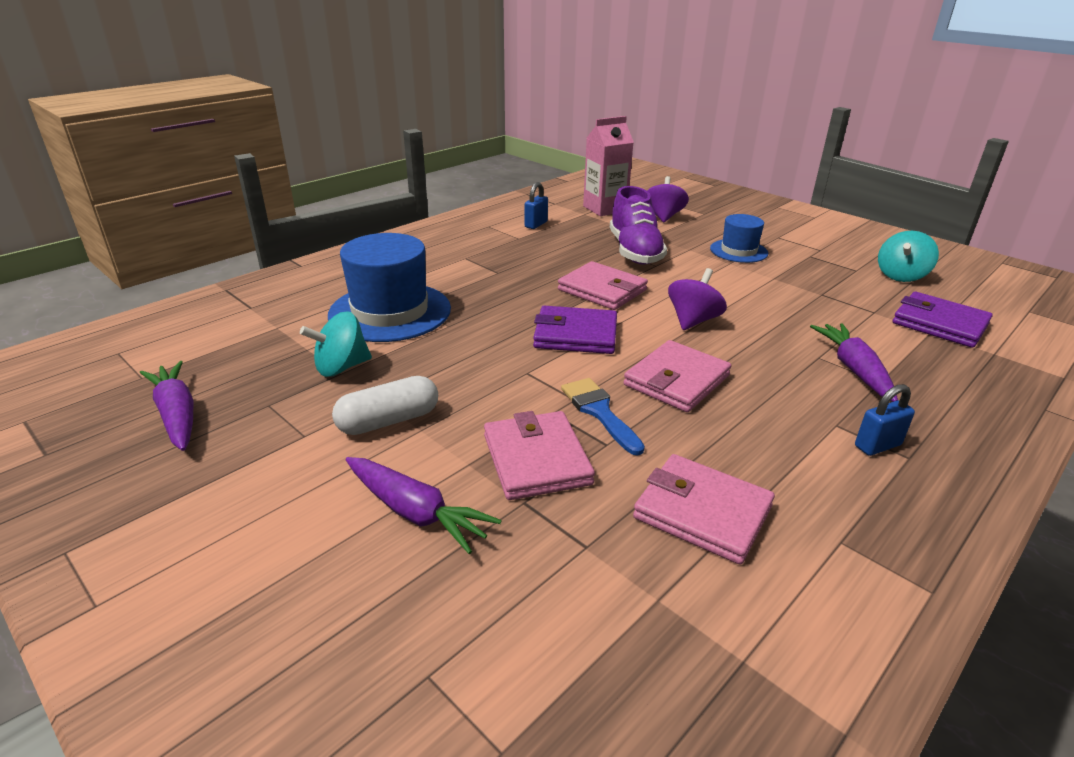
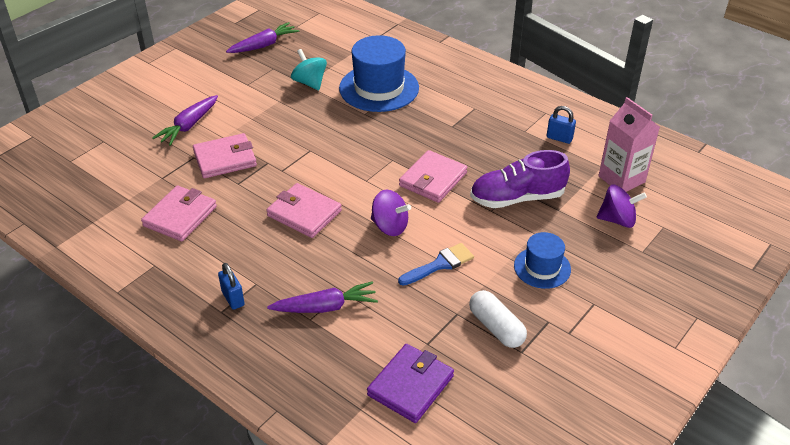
camera: 85 degrees right, 10 degrees up
(388, 421) = (259, 107): white capsule -> white capsule (496, 327)
(575, 335) = (359, 168): purple wallet -> none
(599, 412) = (268, 180): blue brush -> blue brush (440, 264)
(901, 276) = (516, 386): turquoise spinning top -> none

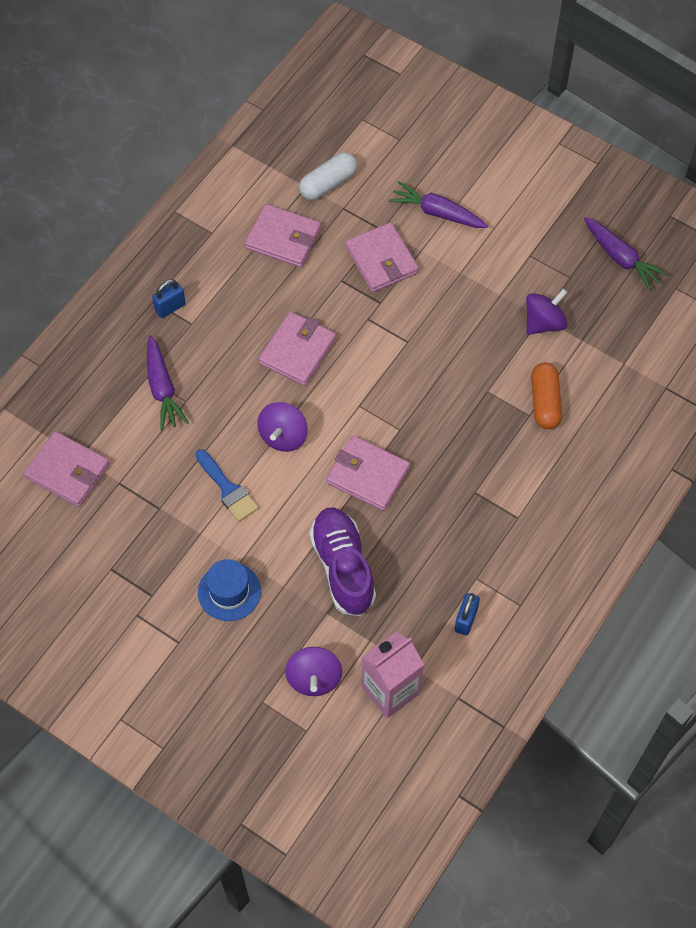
camera: 85 degrees right, 20 degrees up
(310, 83) = (544, 323): turquoise spinning top -> purple spinning top
(379, 88) = (544, 402): blue hat -> orange capsule
(410, 385) = (67, 471): purple wallet -> pink wallet
(496, 327) = (141, 545): white capsule -> white capsule (328, 183)

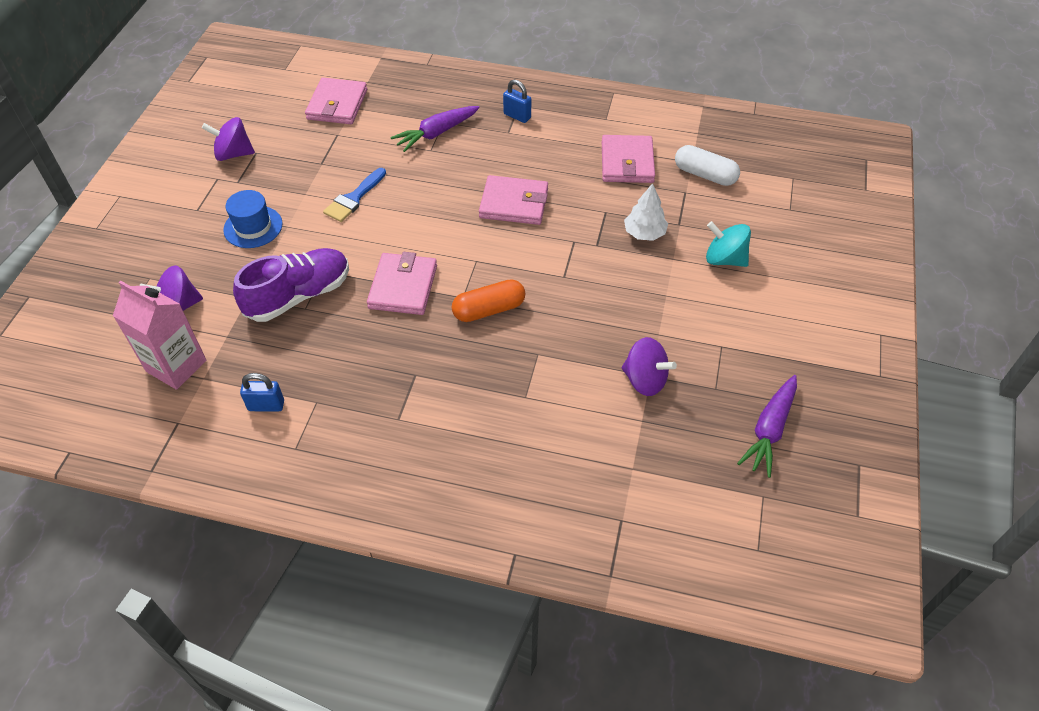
camera: 70 degrees right, 10 degrees down
(283, 436) = (421, 218): purple spinning top -> purple spinning top (233, 154)
(381, 260) = (644, 233): pink wallet -> white tree
(437, 213) = (724, 259): purple carrot -> turquoise spinning top
(544, 402) = (547, 406): orange capsule -> orange capsule (489, 309)

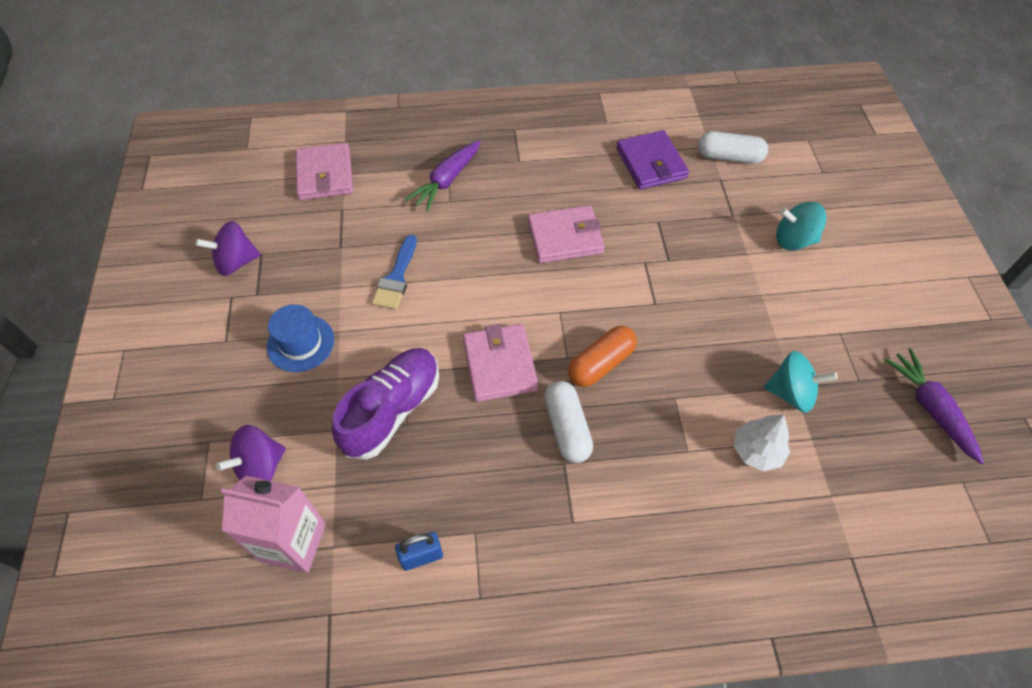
camera: 20 degrees left, 5 degrees up
(432, 349) = (567, 428): none -> white capsule
(517, 116) = (519, 141): blue padlock -> none
(627, 162) = (650, 163): pink wallet -> purple wallet
(644, 233) = (706, 234): white tree -> white tree (757, 450)
(645, 380) = (791, 393): purple spinning top -> turquoise spinning top
(769, 430) = (930, 408): purple carrot -> purple carrot turned 150 degrees clockwise

